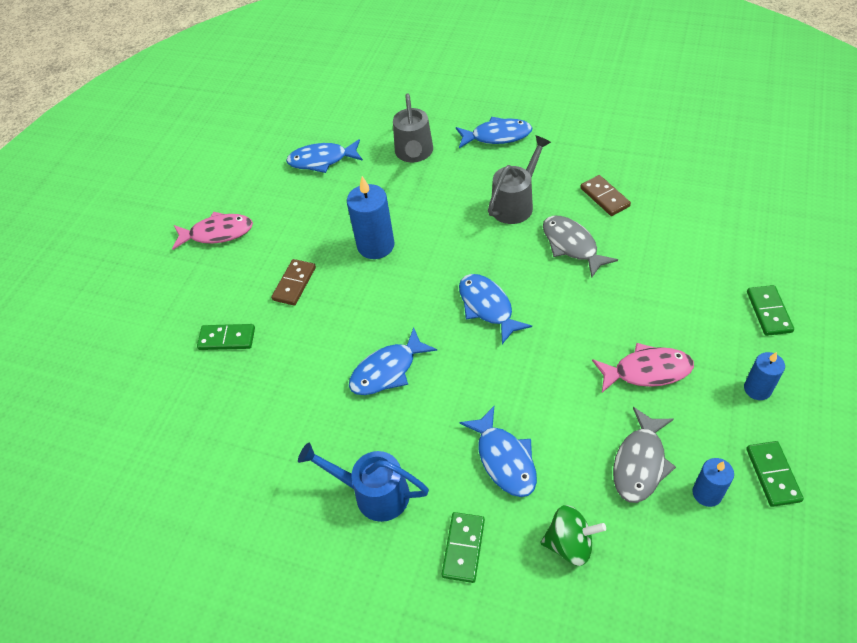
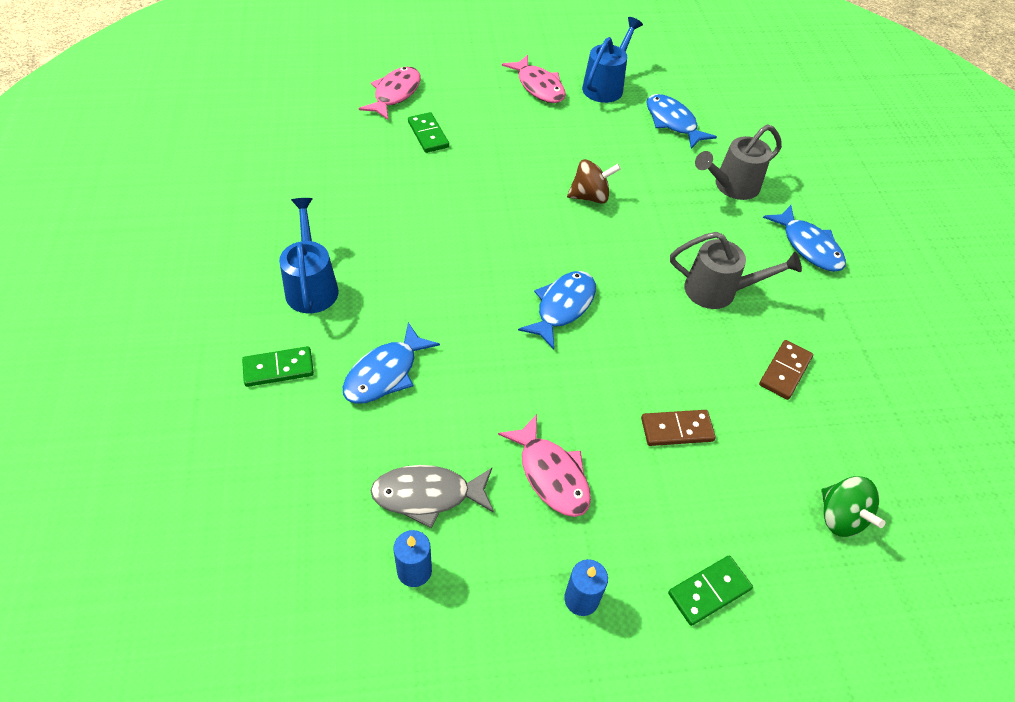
camera: 55 degrees right, 0 degrees up
(150, 349) = (395, 94): none -> pink fish
(249, 186) = (606, 86): none -> blue watering can
(294, 284) = (511, 155): brown domino -> brown domino (677, 429)
(376, 245) = (590, 196): blue candle -> brown spinning top
(387, 370) = (446, 253): blue fish -> none
(570, 544) = (310, 454): green spinning top -> green spinning top (840, 517)
(571, 245) = (690, 358): grey fish -> none
(773, 475) = (466, 638): green domino -> none

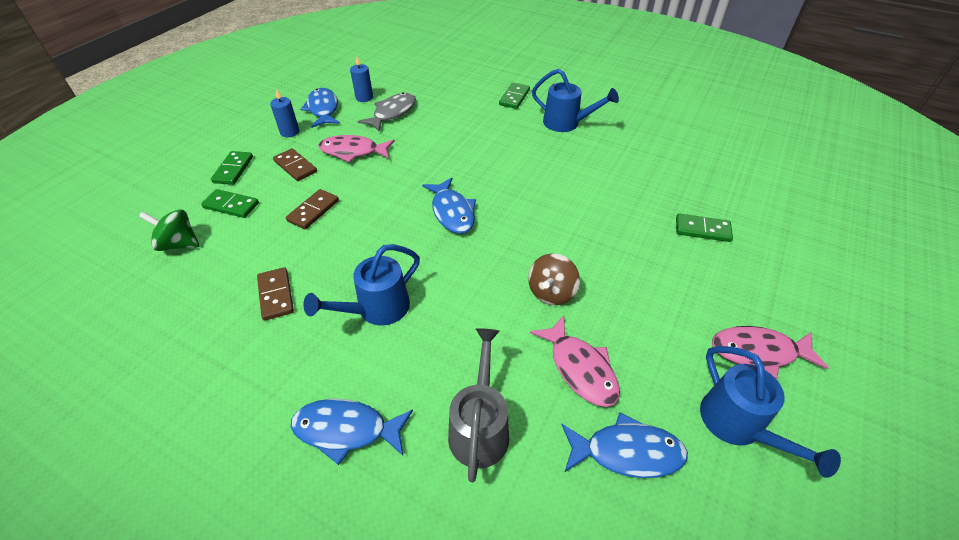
camera: 130 degrees right, 5 degrees down
(385, 373) = (476, 126): blue fish -> blue fish (323, 109)
(395, 94) = (779, 234): pink fish -> pink fish (580, 368)
(635, 517) = (295, 167): none -> brown domino
(718, 291) = (376, 309): grey watering can -> blue watering can
(752, 524) = (231, 205): none -> green domino

